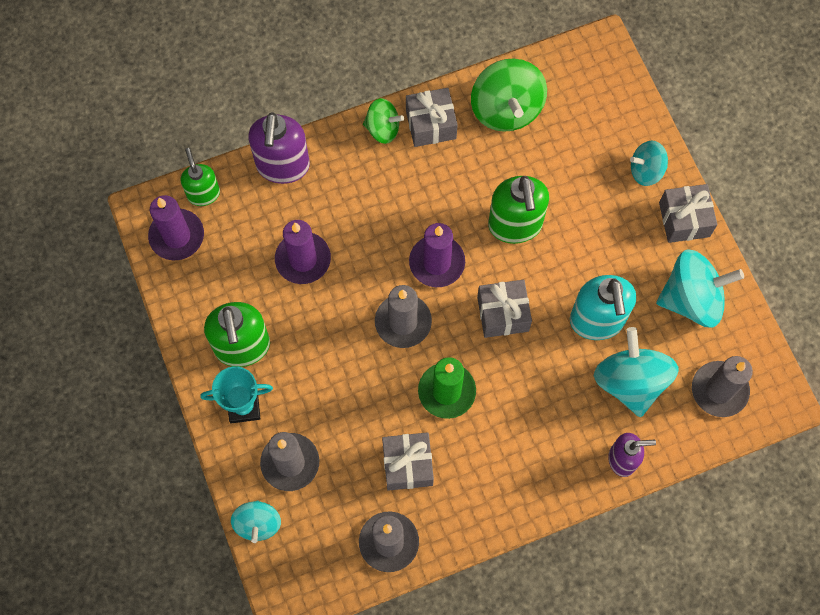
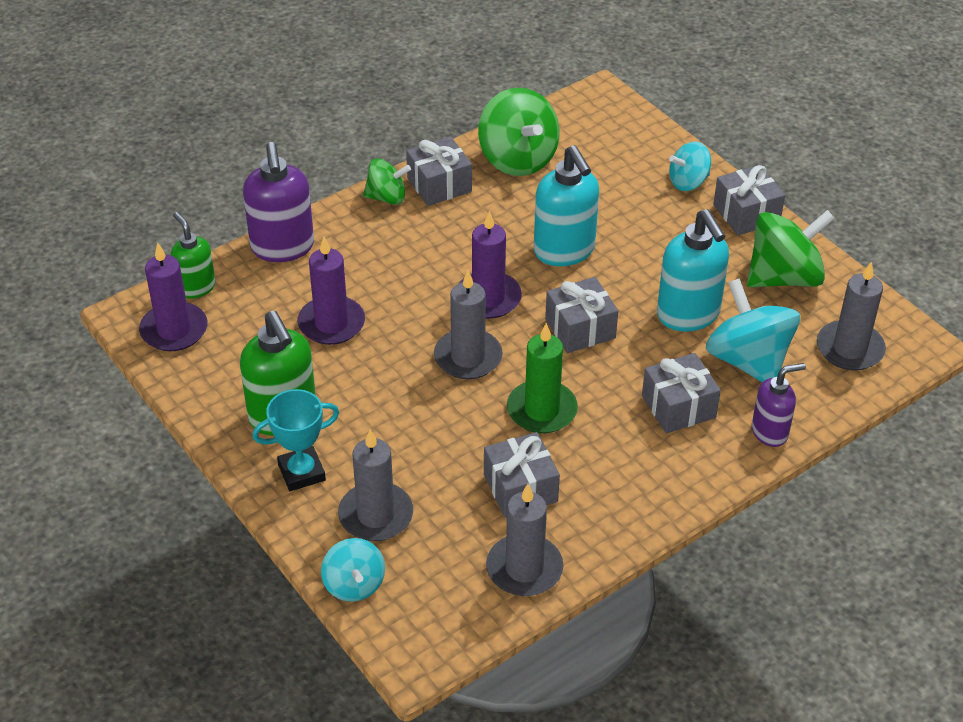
camera: 15 degrees left, 25 degrees down
(515, 225) = (564, 251): green soap dispenser -> turquoise soap dispenser
(557, 415) = (678, 407): none -> grey gift
(691, 299) = (784, 277): turquoise spinning top -> green spinning top

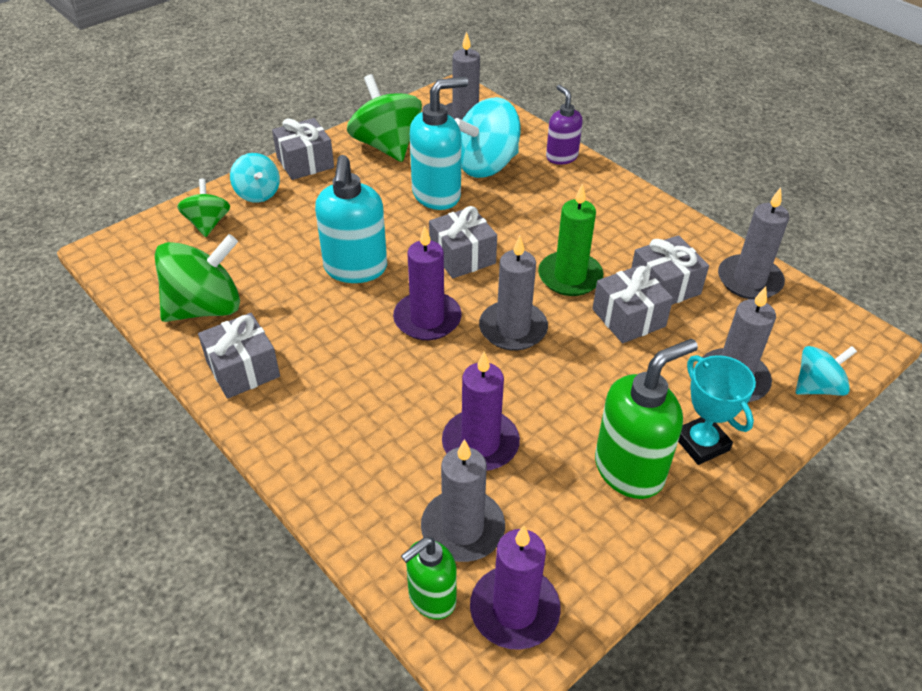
camera: 95 degrees left, 0 degrees up
(250, 307) = (463, 528): none -> grey candle
(282, 248) = (352, 509): purple soap dispenser -> none
(387, 197) = (261, 414): green spinning top -> green spinning top (208, 224)
(564, 251) = (355, 269): turquoise soap dispenser -> turquoise soap dispenser turned 120 degrees clockwise
(678, 407) = (546, 200): grey gift -> grey gift (628, 318)

